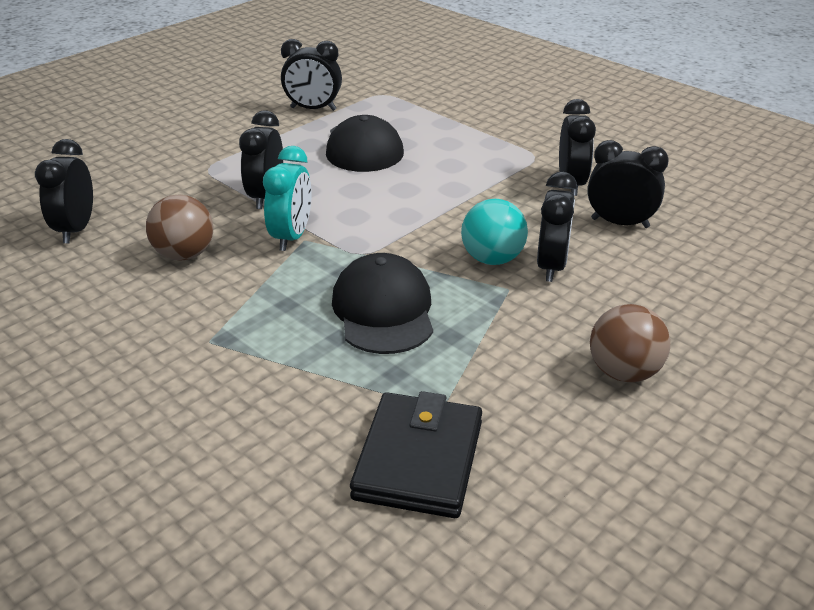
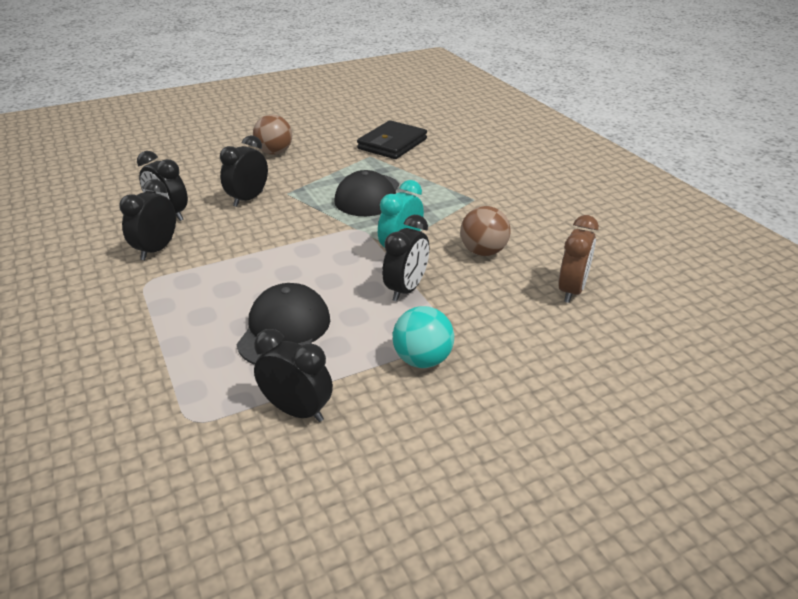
camera: 160 degrees left, 0 degrees up
(76, 229) = (571, 290): black clock -> brown clock
(492, 259) = (278, 209): turquoise ball -> turquoise ball (422, 360)

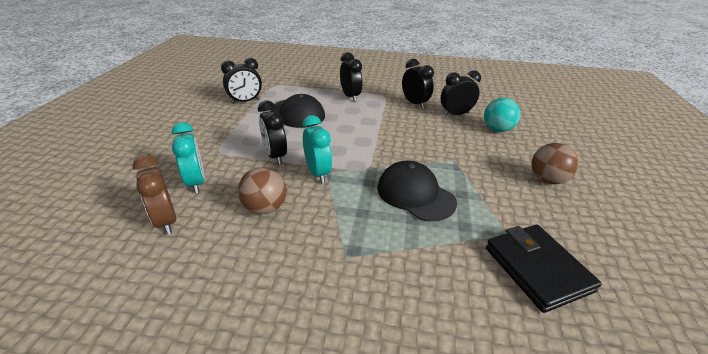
camera: 125 degrees right, 0 degrees up
(248, 199) = (456, 143): black clock -> black clock (350, 96)
(422, 360) = (219, 136): turquoise ball -> turquoise ball (497, 129)
(514, 311) = (196, 182): none -> turquoise clock

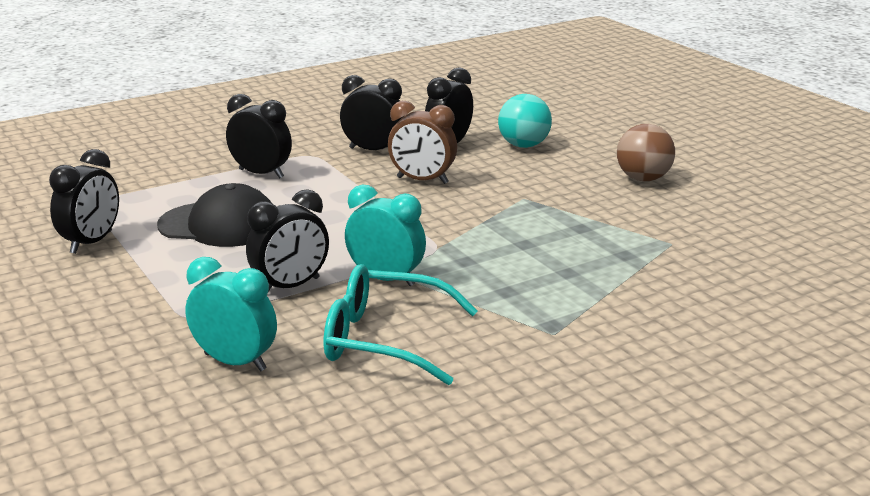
camera: 40 degrees left, 10 degrees down
(166, 221) = (281, 413): brown clock -> brown clock (422, 180)
(265, 208) = (386, 340): brown ball -> turquoise glasses
(275, 156) = (290, 286): black clock -> black clock turned 60 degrees counterclockwise
(415, 194) = (535, 249): black cap -> none
(537, 269) = (729, 258): black wallet -> none

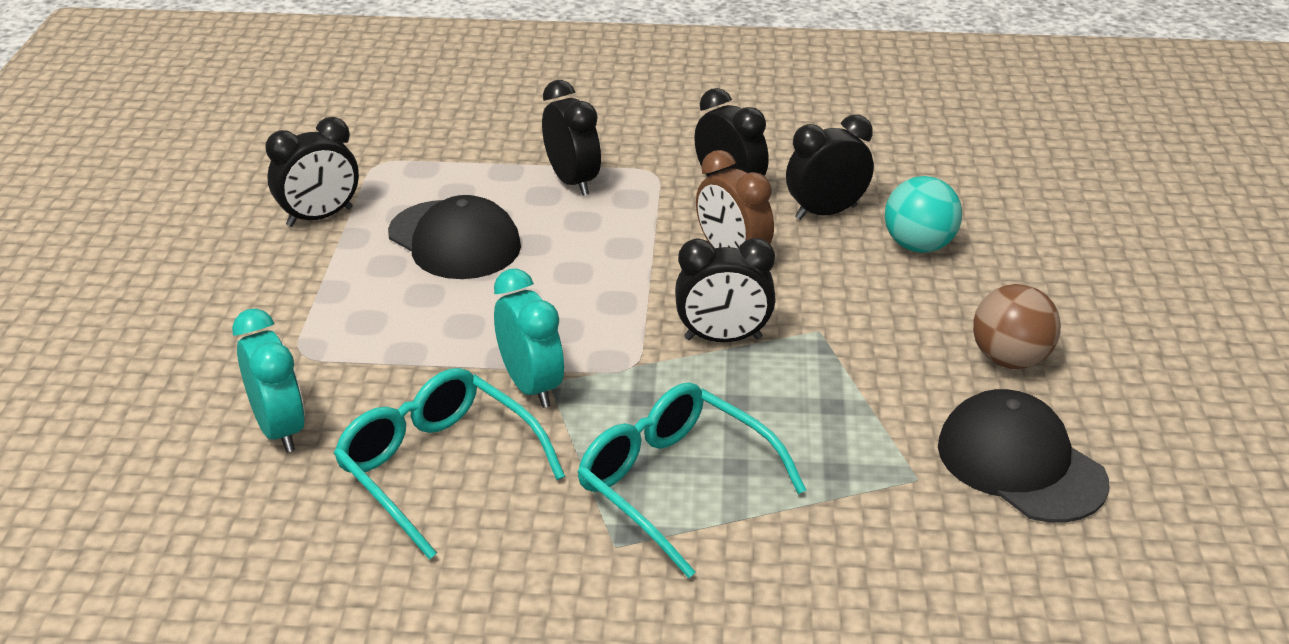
camera: 35 degrees right, 10 degrees up
(290, 286) = (430, 354): black clock -> black clock (723, 338)
(548, 293) = (676, 486): none -> turquoise glasses
(712, 219) = (1020, 464): none -> black cap

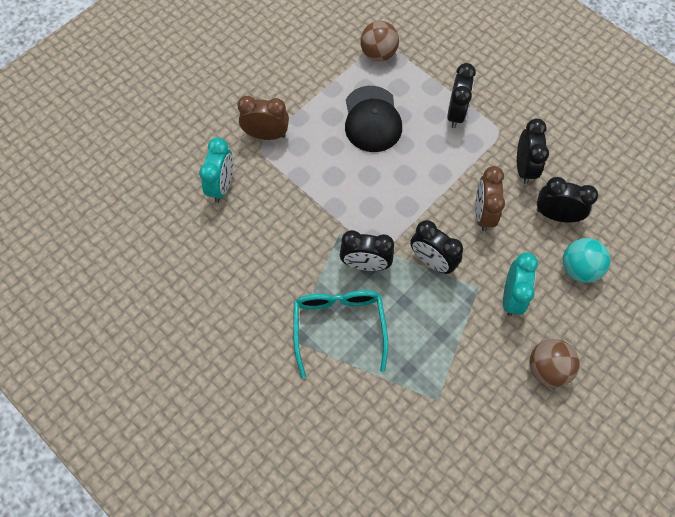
camera: 40 degrees right, 30 degrees up
(295, 334) = (266, 135): none -> brown clock
(320, 217) = (329, 66): black clock -> black clock (365, 264)
(385, 174) = (378, 54): none -> brown ball
(440, 469) = (261, 251): turquoise glasses -> none
(531, 386) = (330, 231): turquoise clock -> turquoise clock (511, 297)
(1020, 464) = (488, 427): black cap -> none

